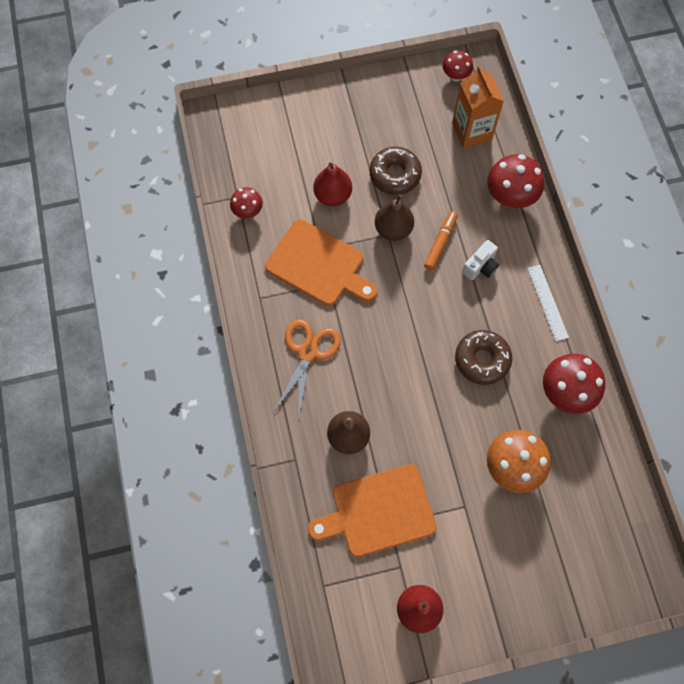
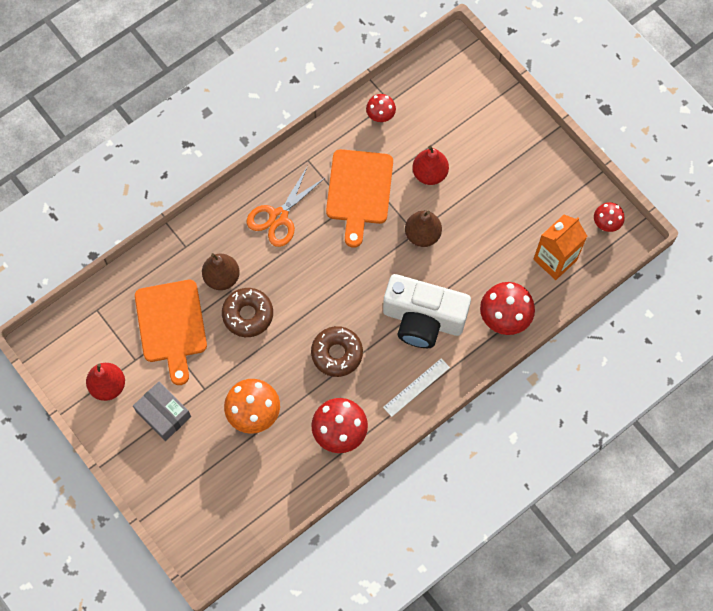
camera: 65 degrees right, 0 degrees up
(308, 352) = (278, 217): orange scissors -> orange scissors turned 135 degrees clockwise
(378, 511) = (171, 325): orange cutting board -> orange cutting board turned 150 degrees counterclockwise
(395, 175) = (476, 214): brown donut -> brown donut (248, 315)
(440, 242) = (429, 278): orange marker -> none
(475, 561) = (163, 414): none -> grey box
(480, 266) = (423, 319): white camera -> white camera, size x2.31

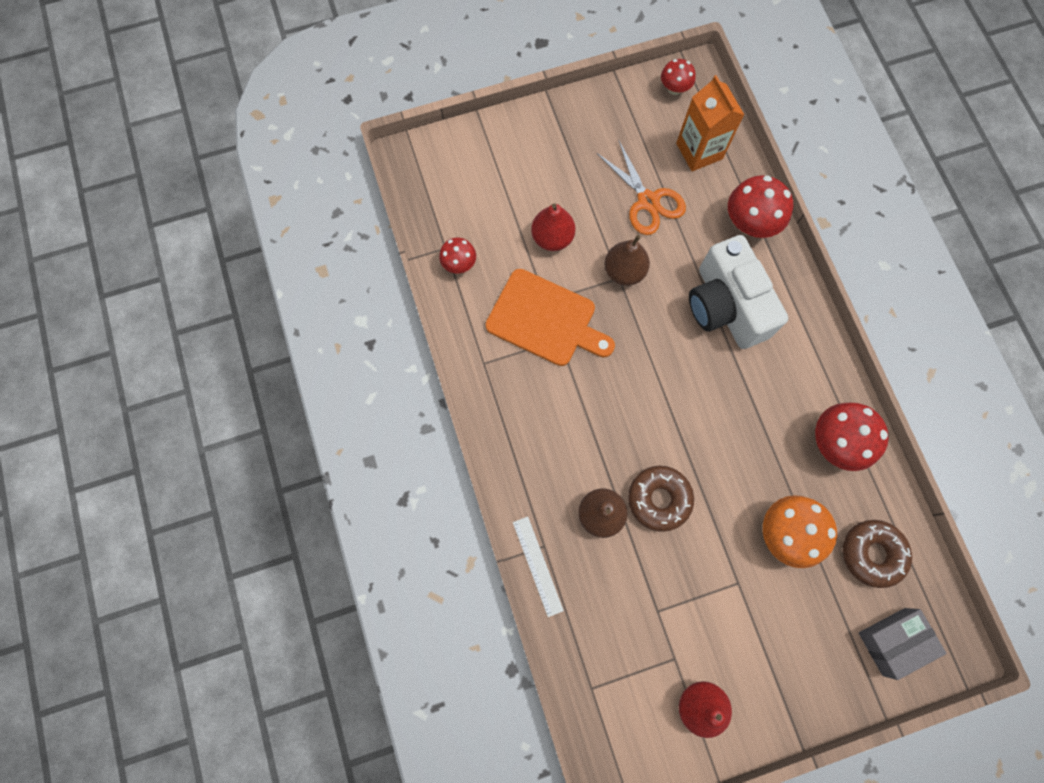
camera: 70 degrees left, 5 degrees up
(163, 414) = (756, 645): grey box -> grey box (893, 641)
(171, 325) = (643, 597): orange cutting board -> none
(278, 217) = (545, 421): orange scissors -> orange scissors (647, 201)
(337, 354) = (739, 413): brown donut -> brown donut (872, 553)
(416, 387) = (804, 341): white ruler -> white ruler (537, 566)
(423, 319) = (726, 306): white camera -> white camera turned 120 degrees clockwise

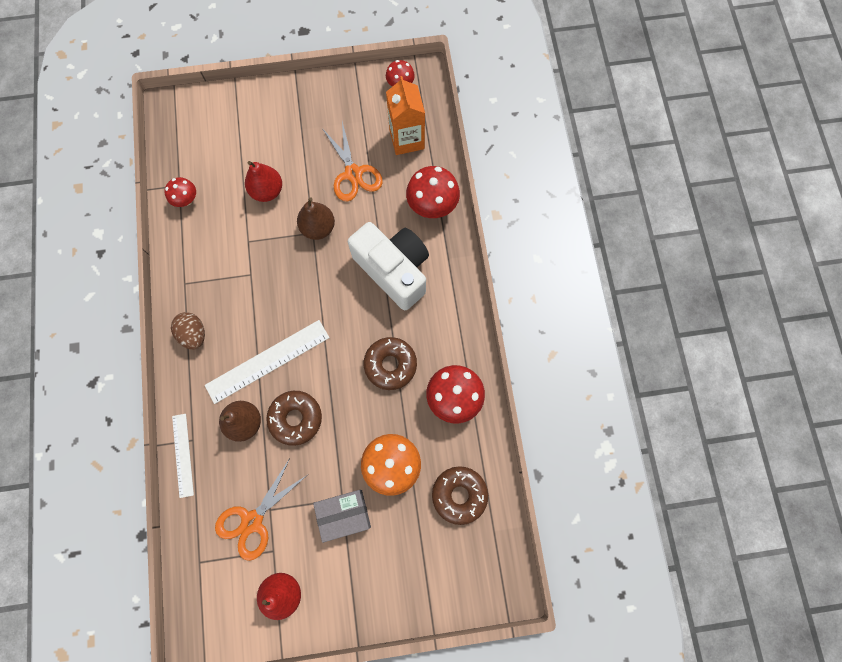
camera: 10 degrees right, 0 degrees up
(511, 421) = (194, 334): none -> brown egg
(545, 320) = (243, 256): orange cutting board -> none
(607, 437) = (267, 361): none -> white ruler
(640, 628) = (252, 521): none -> orange scissors
(726, 306) = (394, 270): white camera -> white camera turned 150 degrees clockwise
(752, 417) = (390, 365): none -> brown donut
(893, 641) = (457, 570): grey box -> grey box (344, 514)

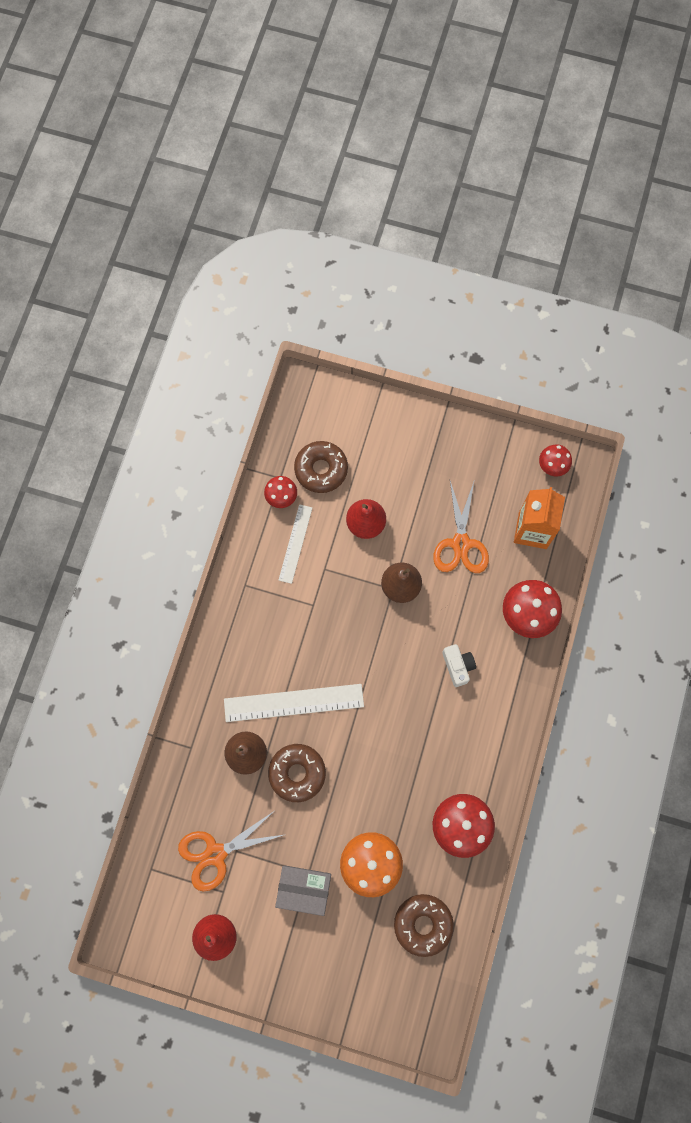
camera: 25 degrees right, 0 degrees up
(183, 455) = (176, 758): white ruler -> white ruler (295, 543)
(194, 334) = (233, 642): brown egg -> none
(390, 365) = (412, 763): brown donut -> brown donut (321, 469)
(394, 270) = (458, 666): white camera -> white camera, size x0.43

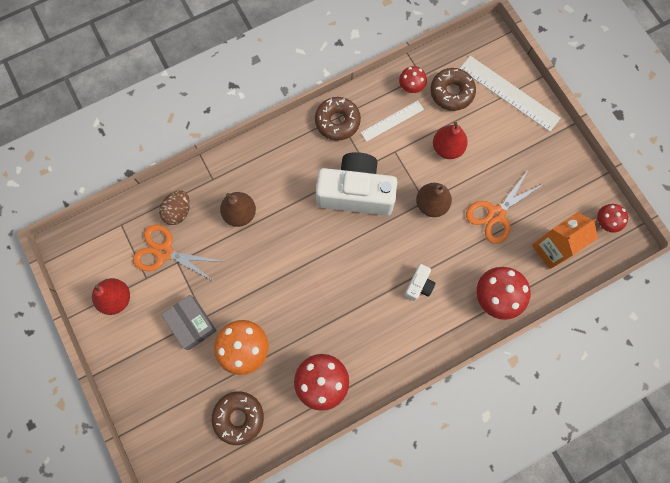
camera: 45 degrees right, 0 degrees up
(190, 806) = (178, 211): none -> brown egg
(293, 702) = (297, 210): white ruler -> white ruler (509, 93)
(297, 773) = (257, 253): brown donut -> brown donut (337, 121)
(328, 638) = (356, 193): none -> white camera

